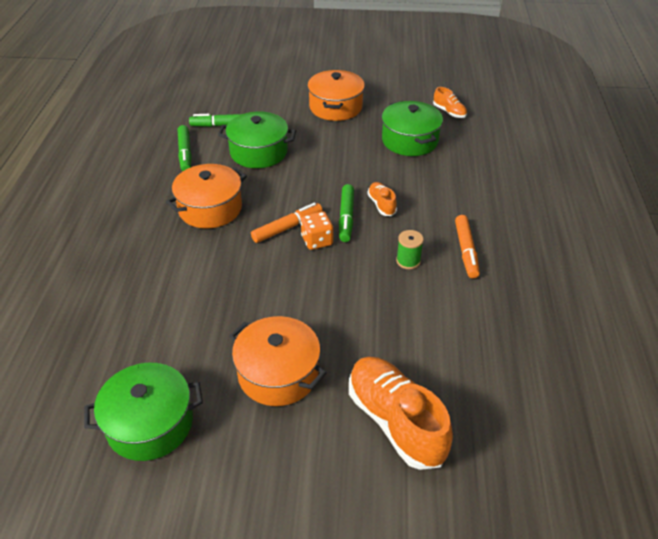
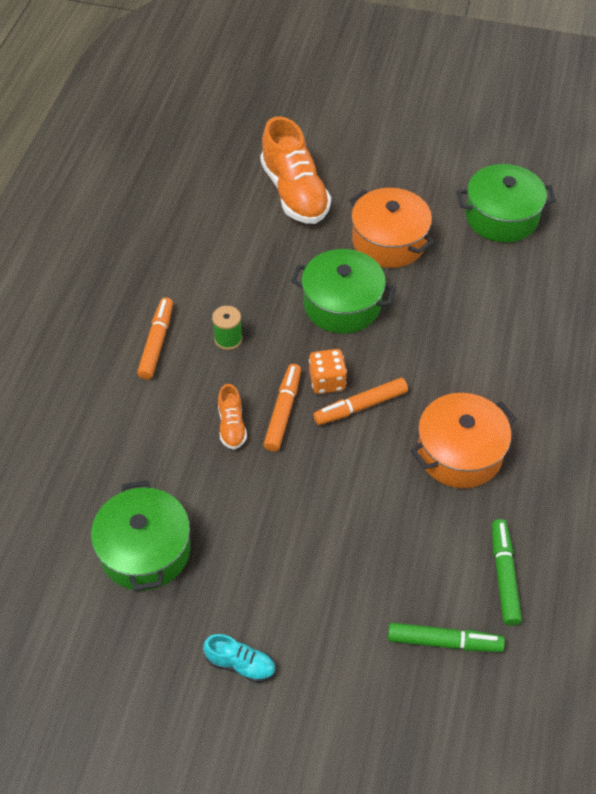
camera: 170 degrees left, 10 degrees up
(258, 152) = (388, 560): green pot -> green pot (342, 304)
(335, 107) = (240, 664): orange pot -> turquoise shoe
(346, 217) = (283, 412): green marker -> orange marker
(449, 112) = (48, 616): orange shoe -> none

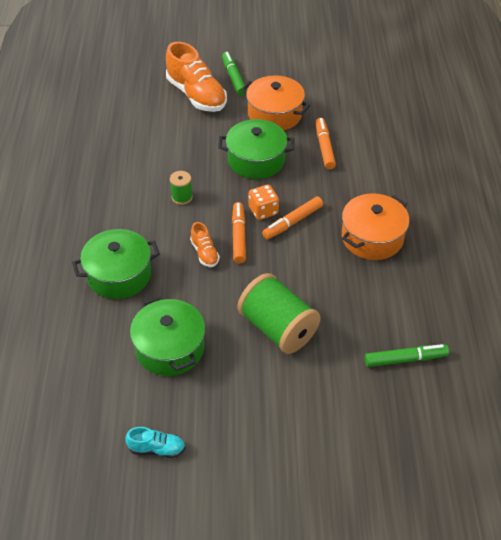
camera: 15 degrees left, 5 degrees down
(156, 343) = (130, 210): orange marker -> orange marker (324, 147)
(240, 664) = (267, 407): turquoise shoe -> turquoise shoe (157, 449)
(291, 556) = (278, 328): none -> green spool
(501, 217) = (347, 86): green pot -> green pot (119, 275)
(504, 576) = (430, 308): green marker -> green marker (233, 78)

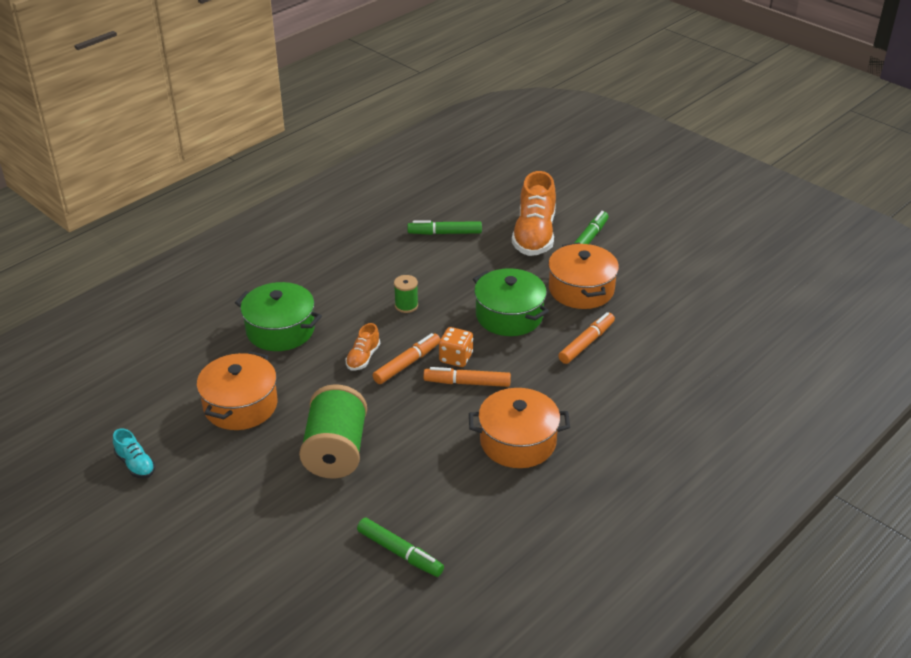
camera: 45 degrees right, 10 degrees down
(136, 129) = (445, 233): none -> green marker
(170, 348) = (240, 405): green pot -> orange pot

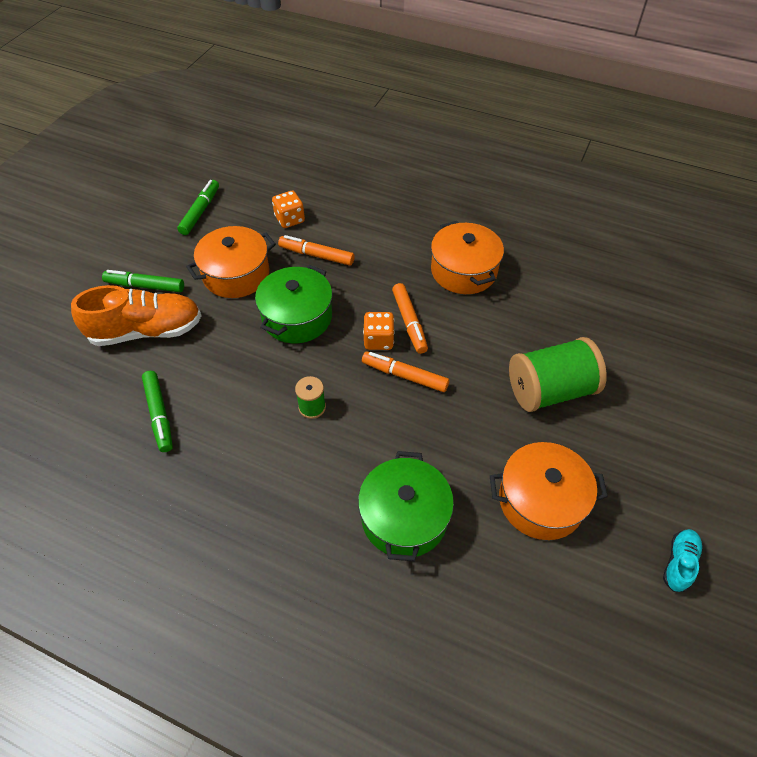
camera: 110 degrees left, 15 degrees up
(363, 357) = (413, 416): orange shoe -> none
(400, 552) = (623, 309): green marker -> green marker (200, 212)
(649, 335) = (290, 219): none -> orange dice

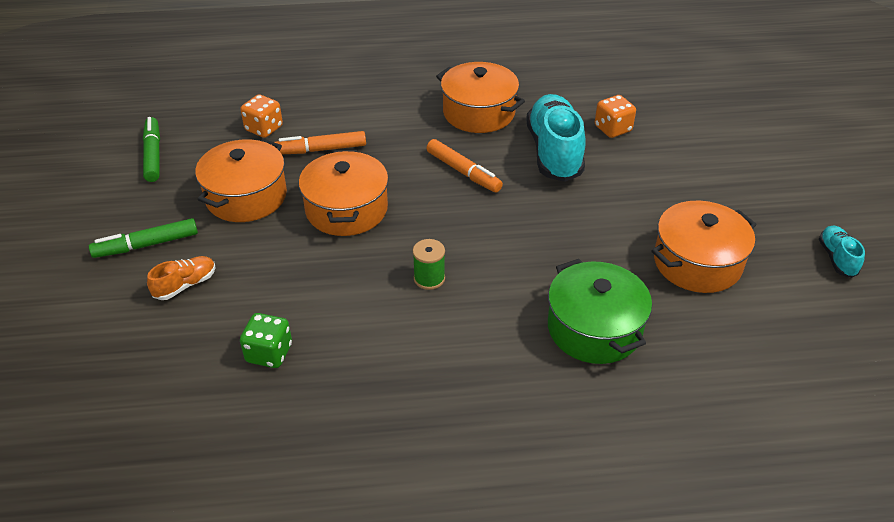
camera: 30 degrees left, 10 degrees down
(146, 331) = (185, 285): orange shoe -> orange shoe, size x0.48
(159, 414) = (269, 353): green marker -> green dice
(297, 317) = (346, 209): green pot -> orange pot
(378, 340) = (446, 197): orange dice -> orange dice (612, 129)
(405, 376) = (497, 216): orange marker -> none
(498, 335) = (554, 152): none -> turquoise shoe
(550, 390) = (634, 177): green spool -> none

